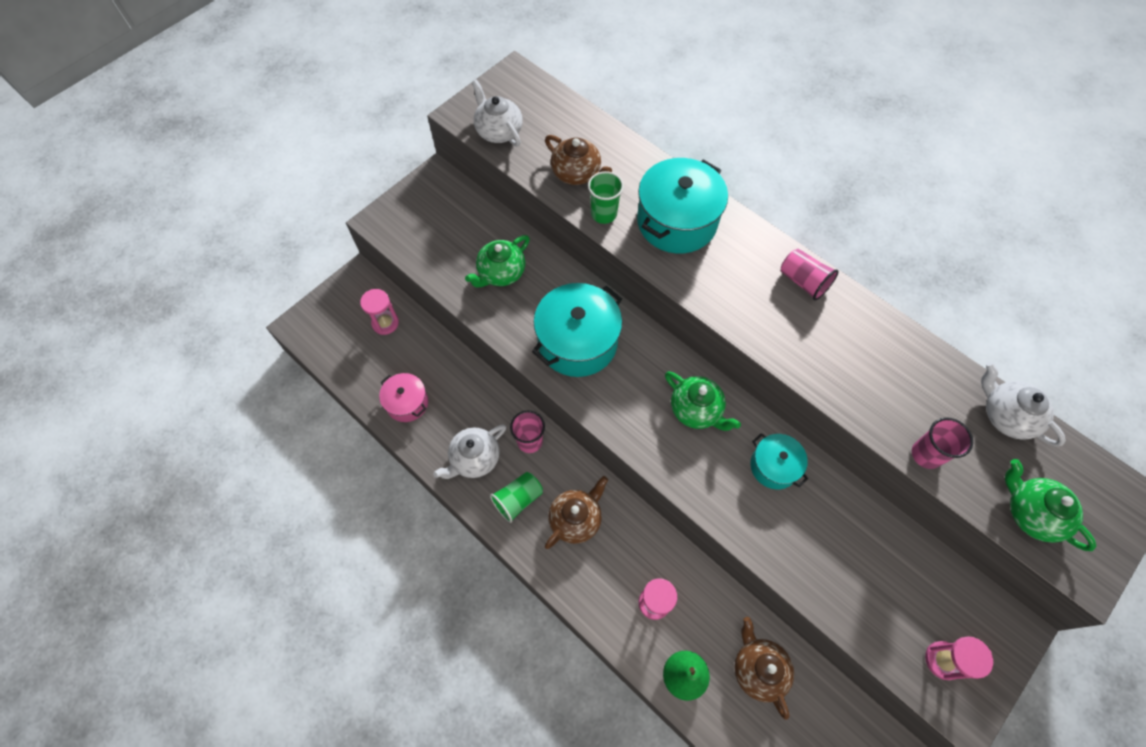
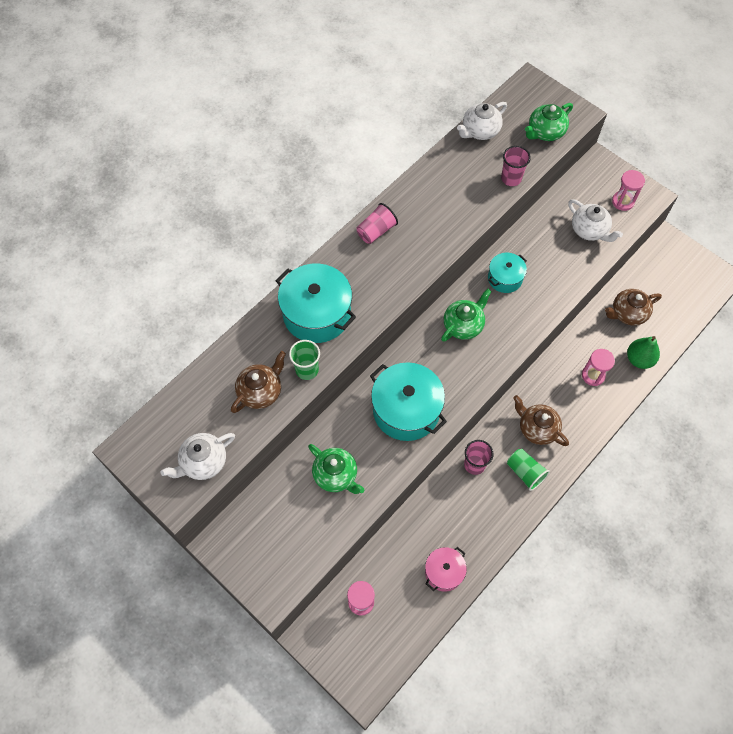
camera: 90 degrees left, 0 degrees up
(474, 459) = (493, 509): white teapot -> white teapot (589, 230)

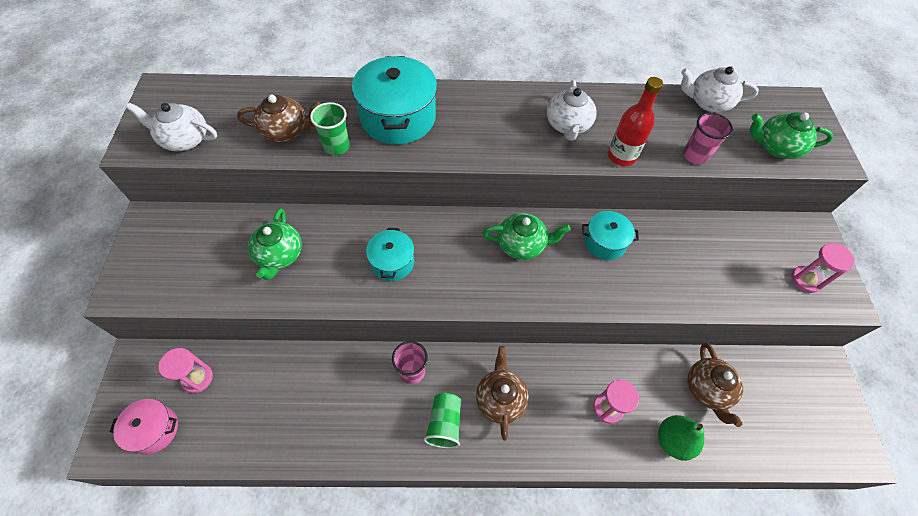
camera: 45 degrees right, 5 degrees down
(376, 231) = (521, 102): pink cup -> none
(406, 410) = (392, 262): turquoise pot -> turquoise pot, size x0.56
(444, 572) = (279, 428): pink pot -> pink pot (154, 430)
(474, 216) = (621, 156): none -> red bottle
(589, 230) = (739, 274): white teapot -> white teapot (568, 125)
(628, 313) = (707, 389): brown teapot -> brown teapot turned 120 degrees counterclockwise

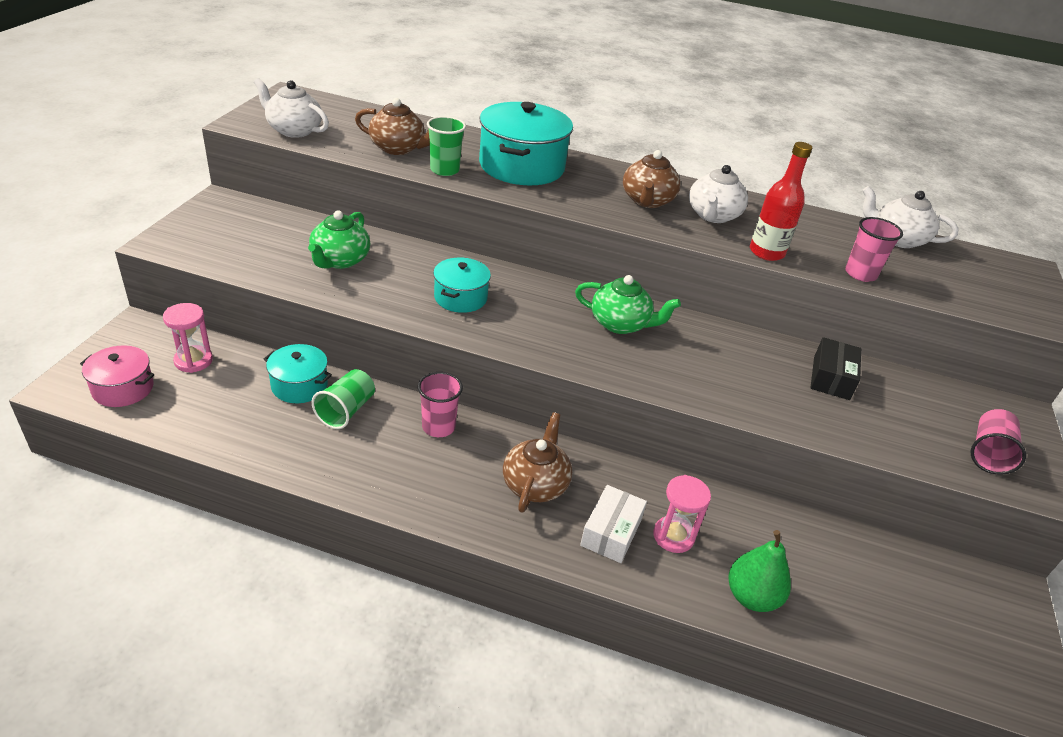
camera: 15 degrees right, 20 degrees down
(444, 424) = (454, 485): green cup -> green cup (346, 411)
(566, 422) = (611, 532): none -> white box
(604, 242) = (725, 349): turquoise pot -> turquoise pot (299, 385)
(685, 244) = (831, 378): none -> black box
(707, 389) = (822, 561): brown teapot -> brown teapot (647, 201)
(776, 147) = (972, 293): green teapot -> none
(805, 280) = (988, 453): pink hourglass -> pink cup

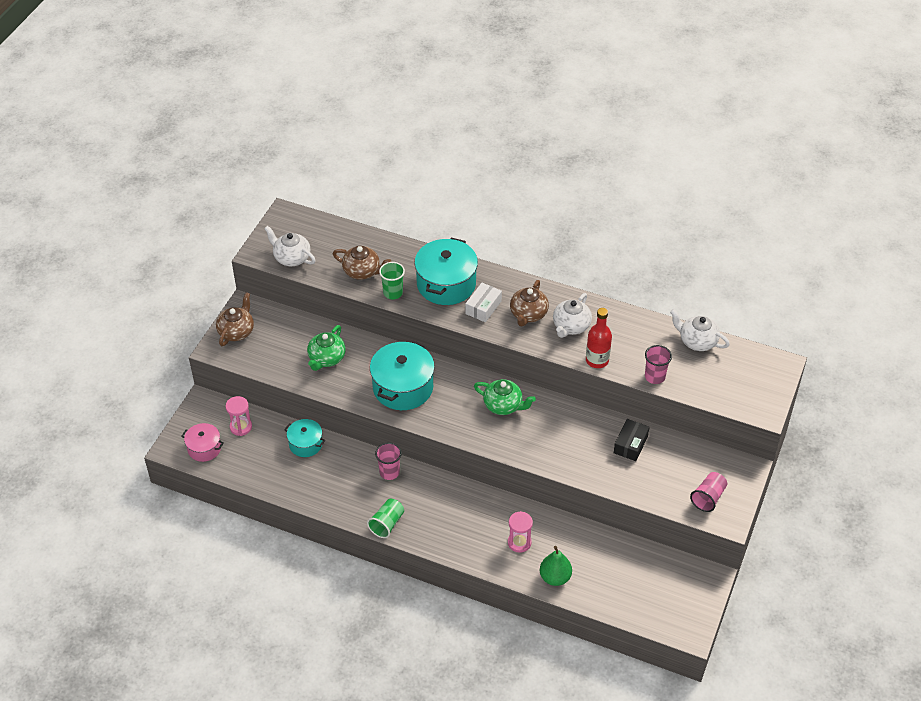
camera: 10 degrees right, 10 degrees up
(346, 411) = (334, 462): green cup -> green cup (387, 524)
(460, 297) = (403, 387): turquoise pot -> turquoise pot, size x1.79
(535, 484) = (444, 510): brown teapot -> brown teapot (236, 331)
(611, 532) = (483, 540): white box -> white box (483, 307)

